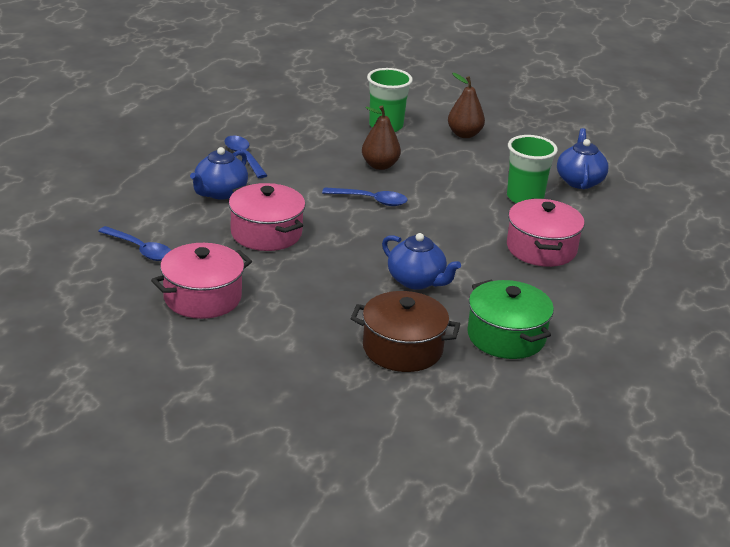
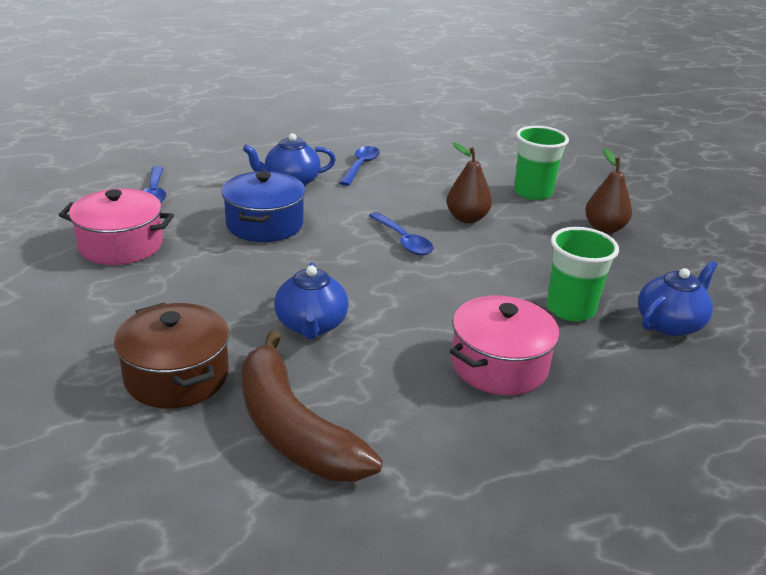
camera: 45 degrees right, 0 degrees up
(266, 233) = (264, 224): pink pot -> blue pot
(506, 336) = (293, 428): green pot -> brown banana

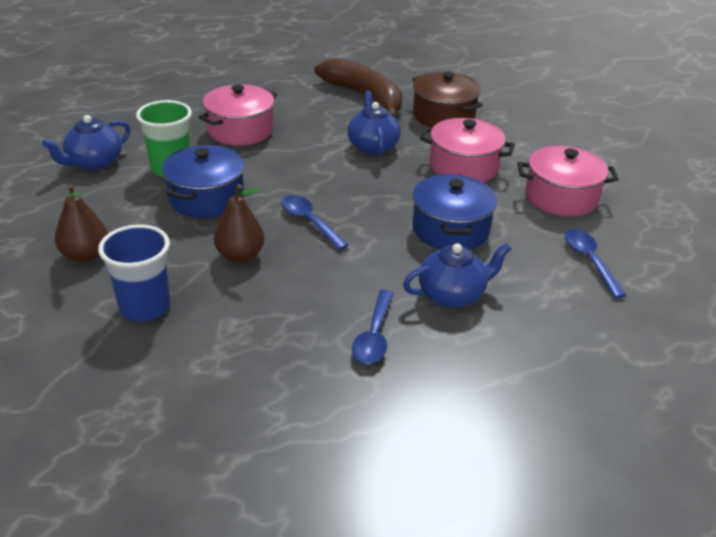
camera: 175 degrees right, 5 degrees up
(205, 288) = (463, 167): none -> pink pot
(514, 271) = (206, 198): none -> blue pot
(533, 192) = (145, 307): green cup -> blue cup

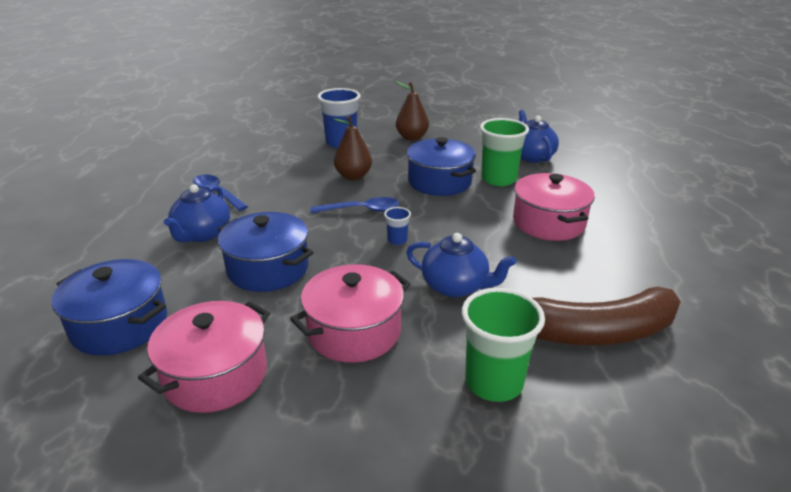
camera: 125 degrees right, 5 degrees down
(340, 186) = (397, 240): none -> blue cup
(443, 115) = (493, 382): brown pot -> green cup
(589, 261) = (120, 325): blue spoon -> blue pot

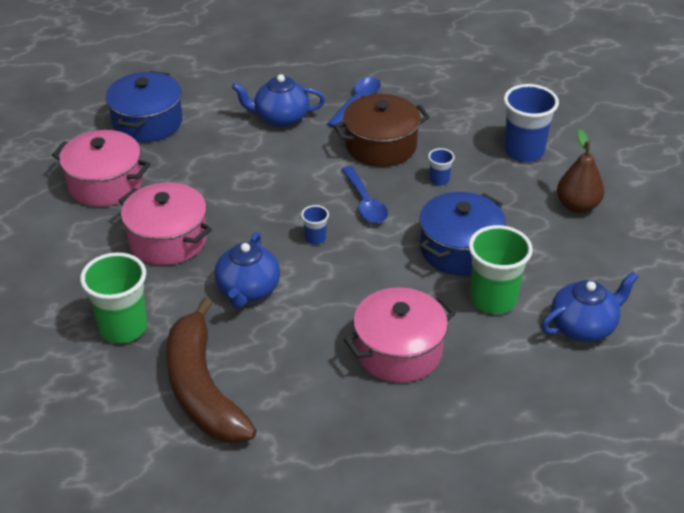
camera: 75 degrees right, 10 degrees up
(268, 269) = (239, 170): blue pot -> none
(290, 192) = (381, 146): none -> brown pot
(353, 176) = (439, 180): brown pear -> blue cup

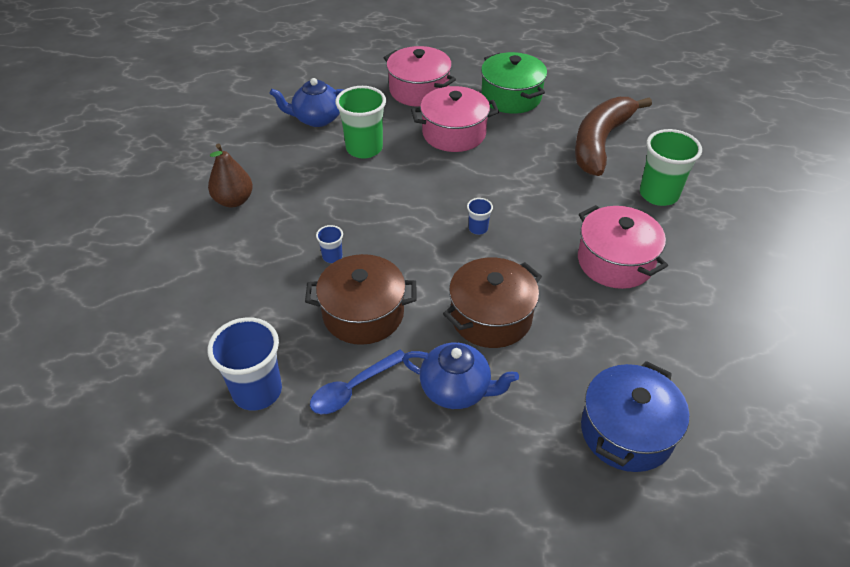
camera: 160 degrees left, 5 degrees up
(105, 184) = (679, 345): pink pot -> pink pot (419, 90)
(202, 389) = (600, 142): brown banana -> brown banana turned 150 degrees counterclockwise
(248, 290) = (551, 199): blue teapot -> none
(272, 168) = (491, 317): none -> brown pot
(349, 439) = (511, 97): none -> green pot
(365, 203) = (416, 251): blue spoon -> none
(459, 249) = (362, 189): blue pot -> none
(524, 151) = (227, 266): blue cup -> blue cup (257, 391)

